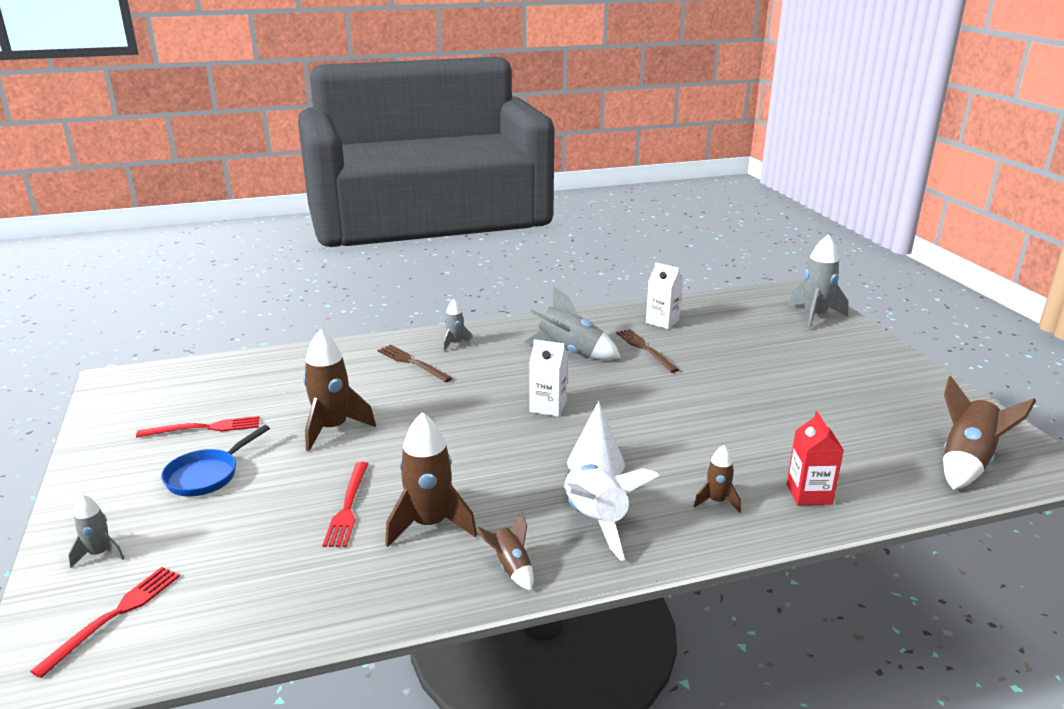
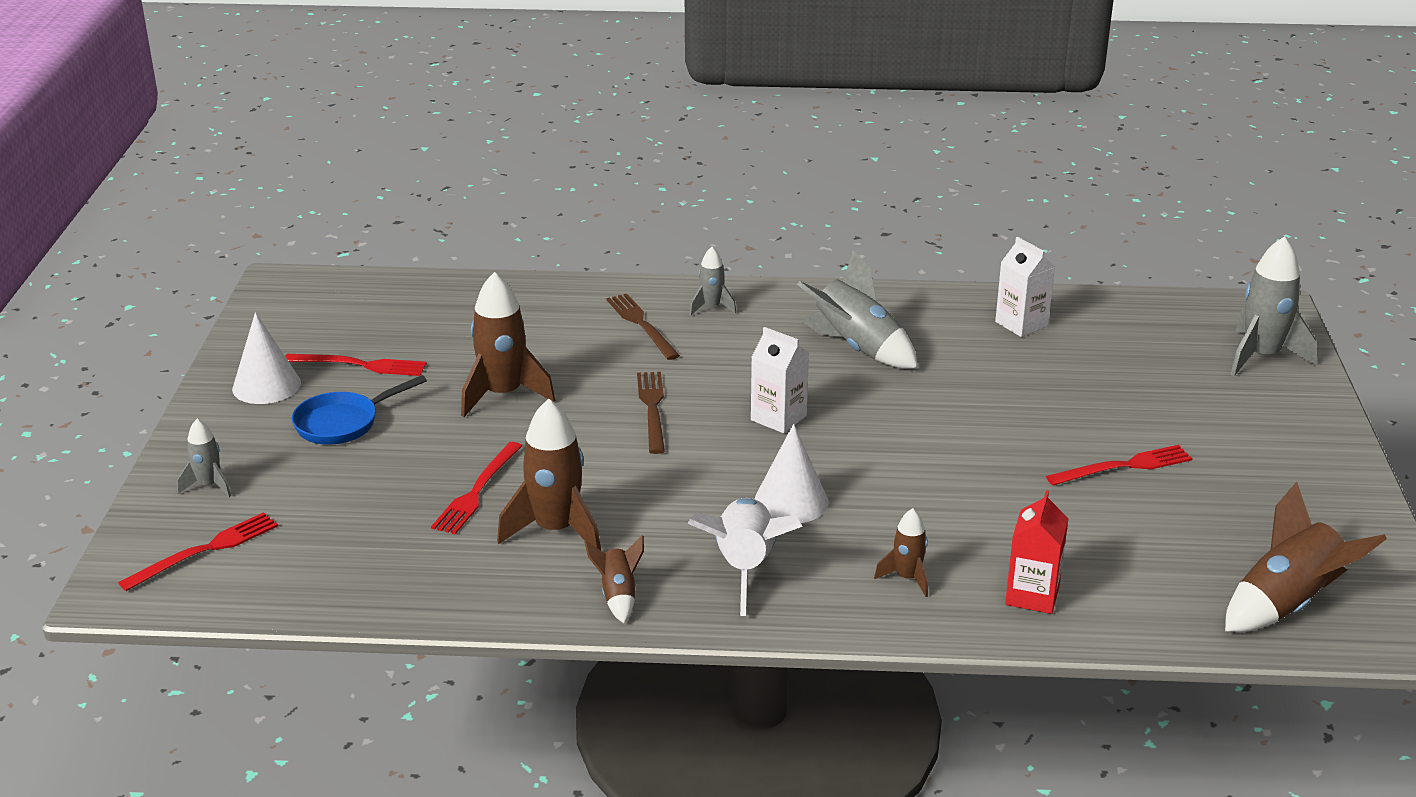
camera: 20 degrees right, 5 degrees up
(127, 458) = (266, 385): none -> white cone
(645, 349) = (965, 362): brown fork -> brown fork (652, 409)
(793, 395) = (1124, 466): none -> red fork

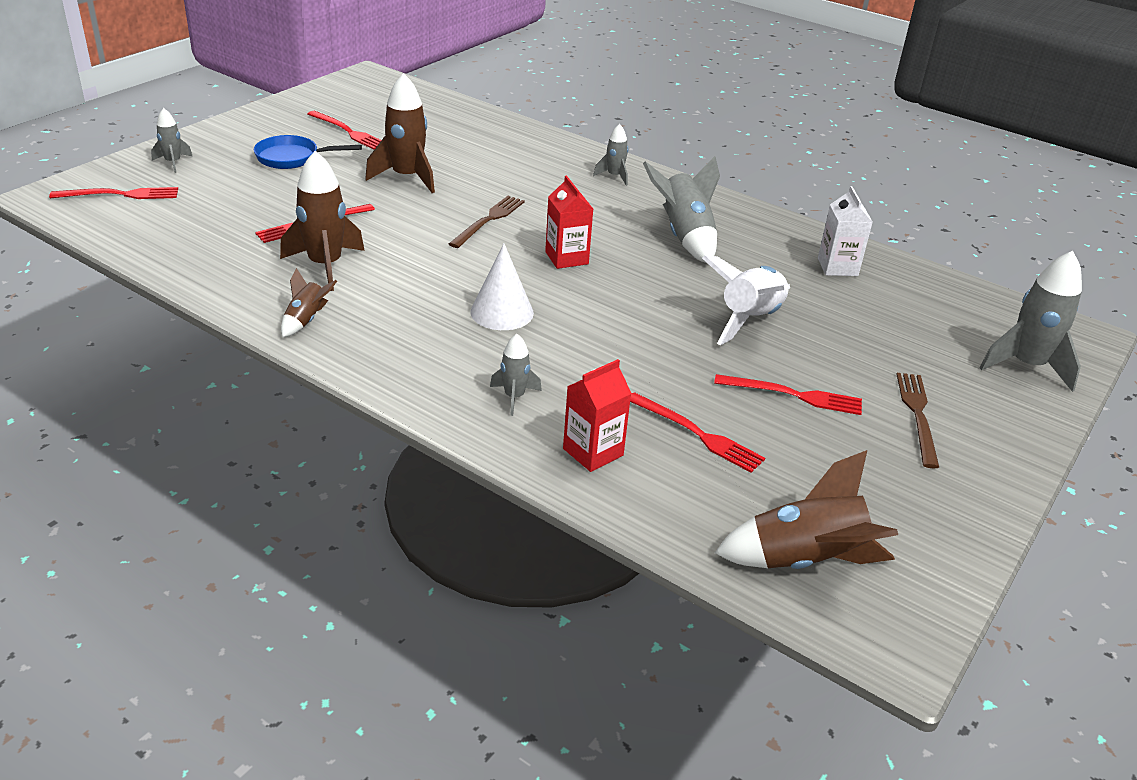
camera: 30 degrees right, 5 degrees up
(266, 385) = (281, 123): white cone -> none
(641, 325) = (552, 170): brown fork -> brown fork (917, 415)
(745, 567) = (411, 339): white rocket -> white rocket (750, 319)
(778, 418) = (566, 258): white carton -> red carton
(907, 578) = (514, 397): brown rocket -> grey rocket
(1092, 538) = (697, 434): none -> red fork

